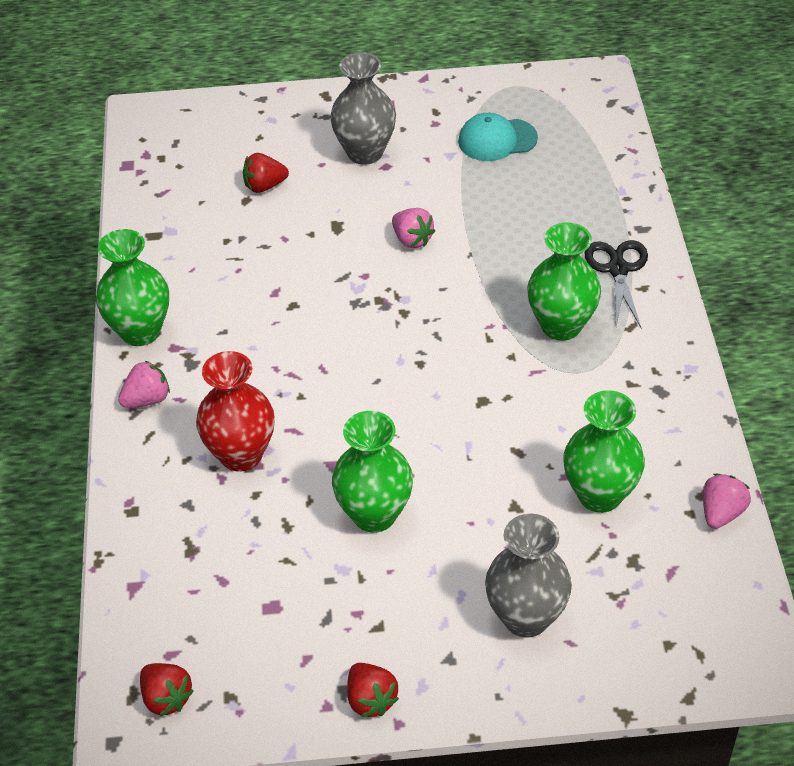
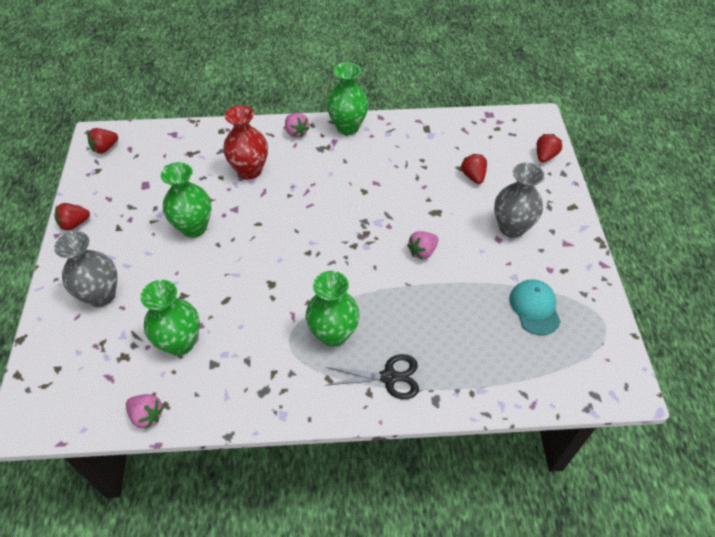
camera: 90 degrees right, 5 degrees up
(226, 113) = (545, 156): none -> red strawberry

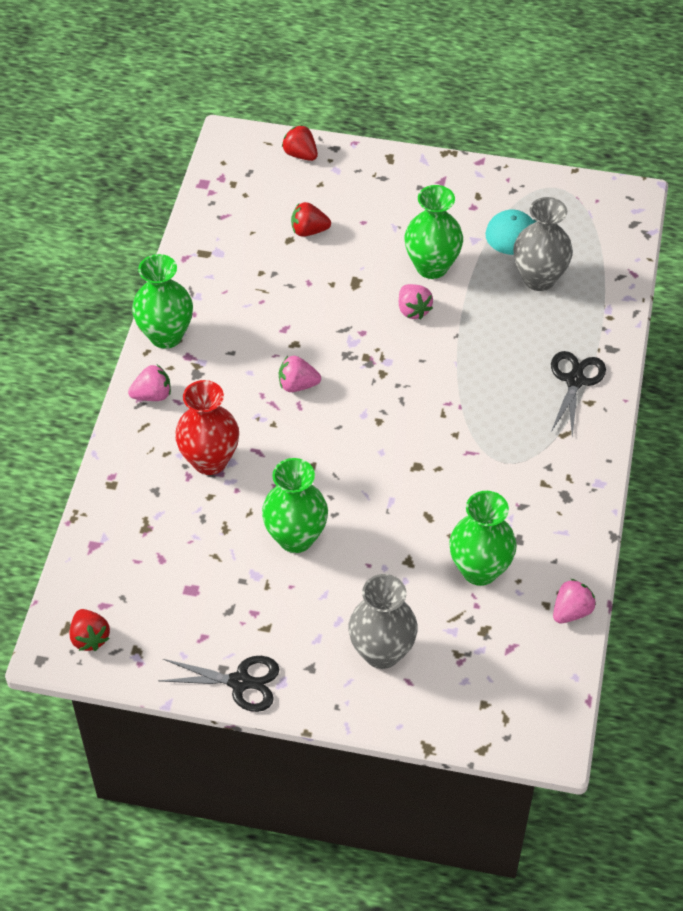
camera: 75 degrees left, 0 degrees up
(74, 224) = (240, 682): red strawberry -> black scissors
(327, 200) = (297, 385): none -> pink strawberry
(333, 334) = (507, 418): green vase -> green vase (432, 267)
(511, 228) = (403, 220): grey vase -> grey vase (539, 279)

